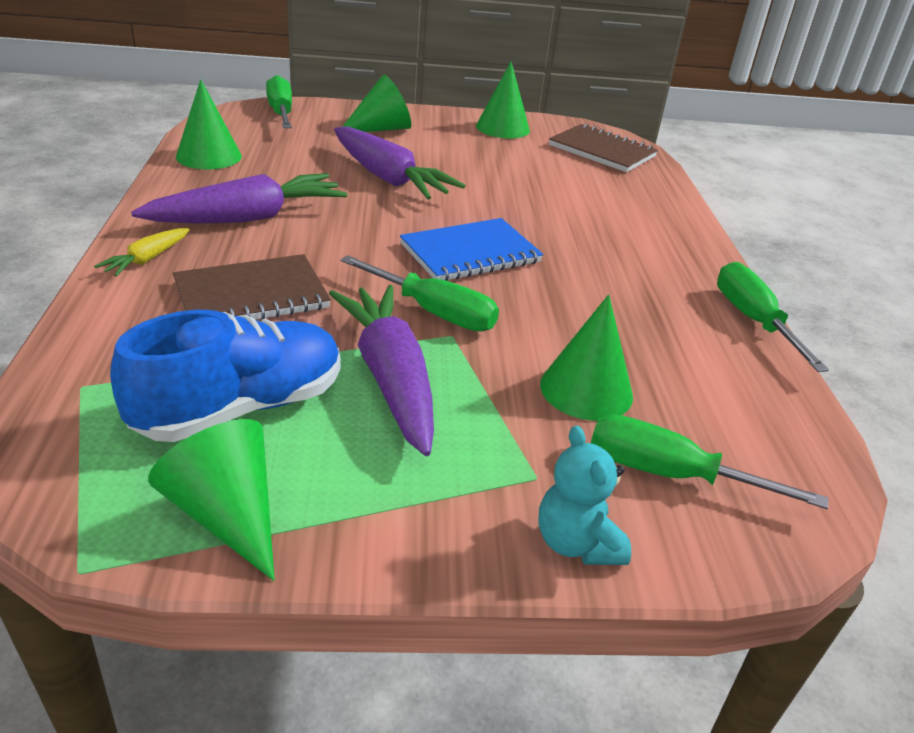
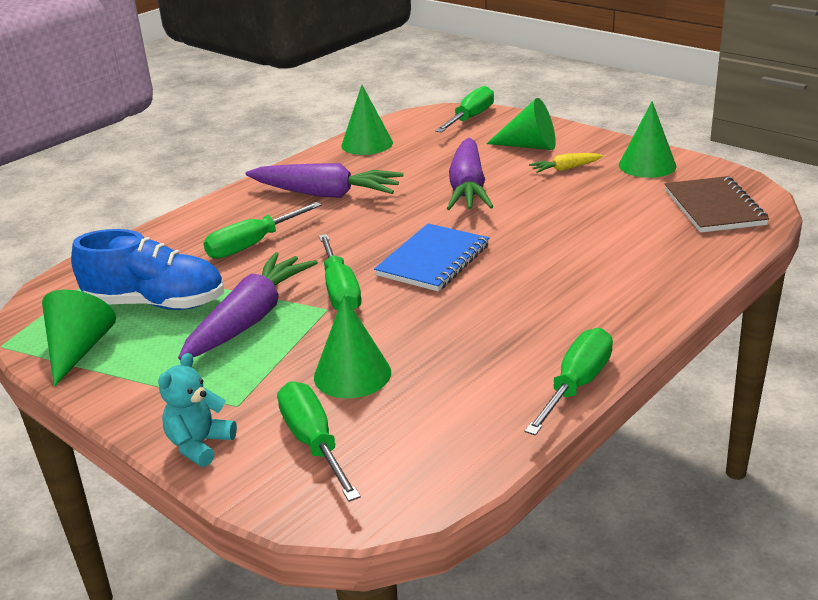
camera: 50 degrees right, 5 degrees down
(147, 259) = (232, 206): yellow carrot -> yellow carrot (565, 169)
(251, 295) = (253, 244): brown notebook -> green screwdriver
(470, 253) = (433, 260): blue notebook -> blue notebook turned 75 degrees counterclockwise

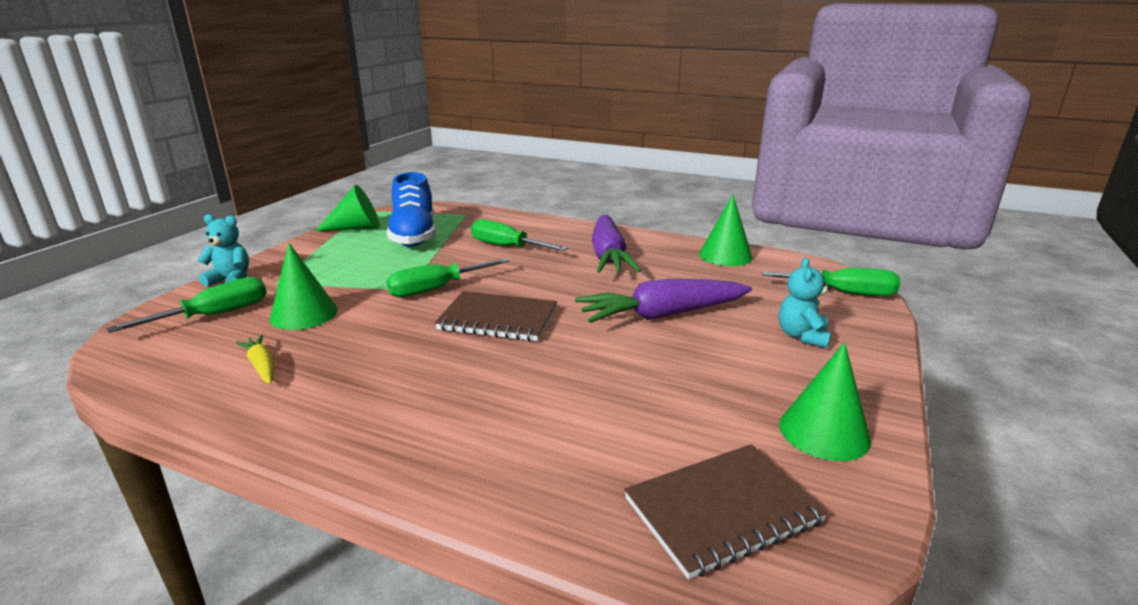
camera: 70 degrees right, 5 degrees down
(251, 319) = (392, 266): purple carrot -> none
(433, 260) = (498, 319): blue notebook -> brown notebook
(529, 146) = (802, 336): green cone -> turquoise teddy bear
(565, 169) = (757, 367): yellow carrot -> yellow carrot (262, 366)
(576, 385) = (250, 426): green screwdriver -> none

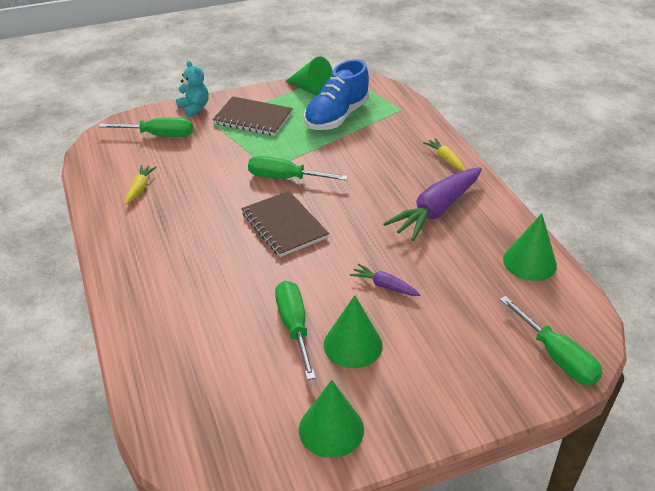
camera: 45 degrees right, 15 degrees up
(304, 314) = (197, 159): green cone -> green cone (353, 345)
(507, 247) = (380, 161): green screwdriver -> green screwdriver (294, 327)
(557, 228) = (445, 159): none -> yellow carrot
(662, 315) = (384, 286): purple carrot -> purple carrot, size x0.48
(722, 510) = (209, 420): brown notebook -> brown notebook (253, 118)
(802, 336) = (446, 365): turquoise teddy bear -> none

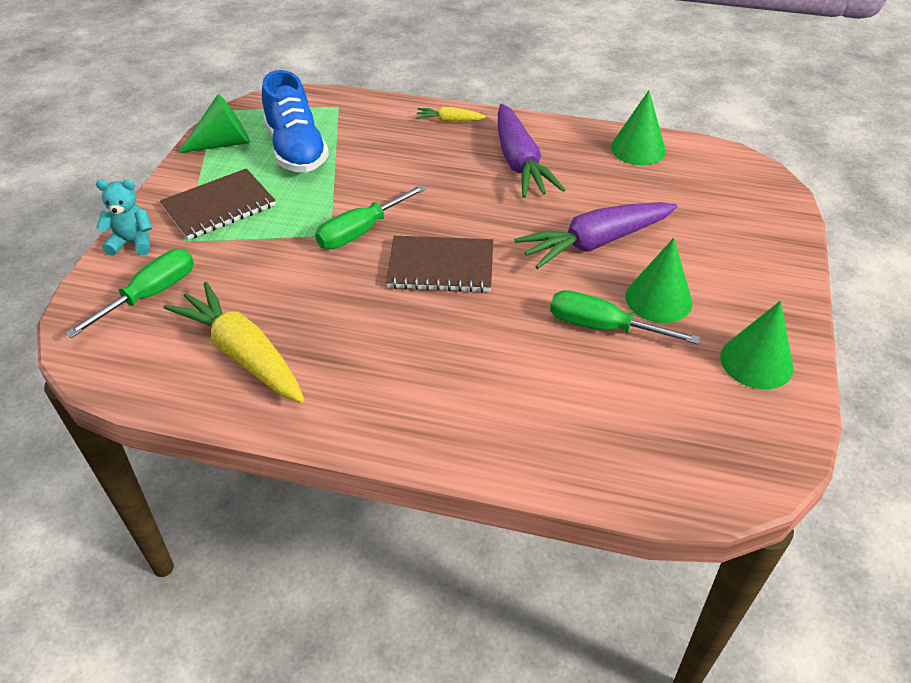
camera: 55 degrees left, 5 degrees up
(140, 188) = (243, 354): yellow carrot -> yellow carrot, size x2.10
(384, 286) = (595, 243): purple carrot -> purple carrot, size x2.10
(556, 356) = (757, 193): green screwdriver -> none

